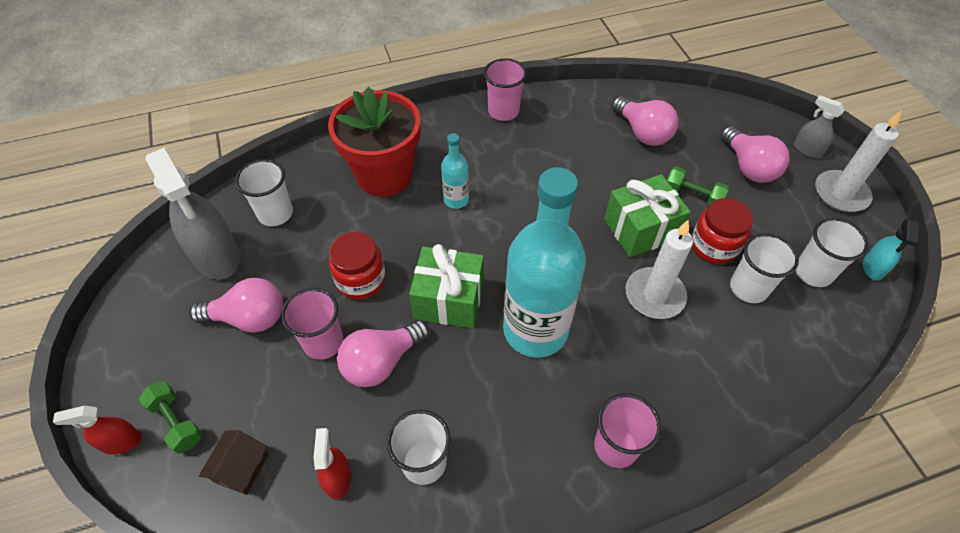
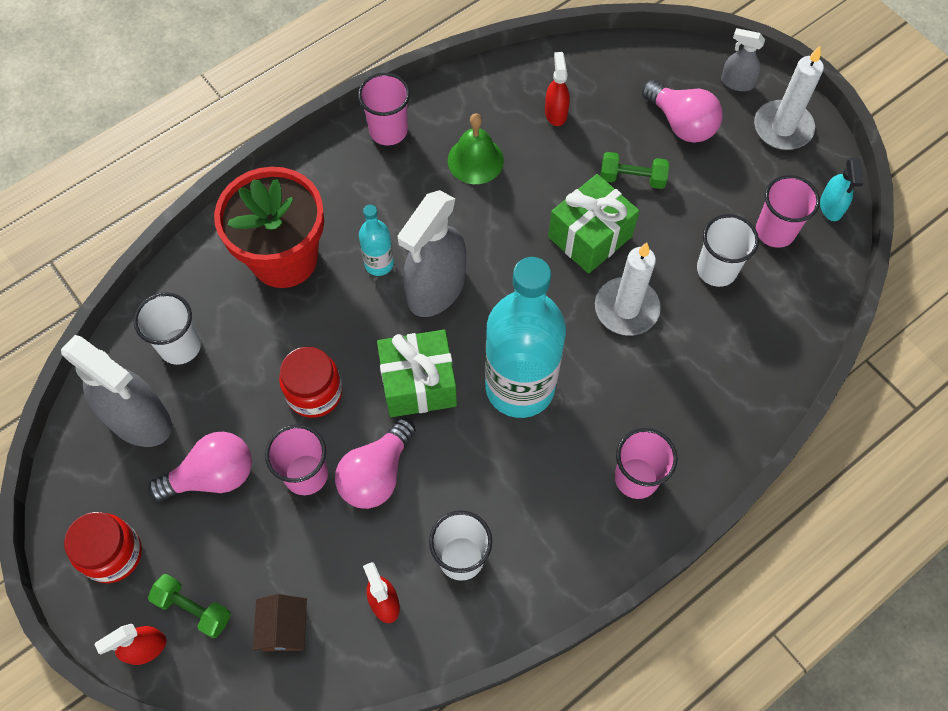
camera: 20 degrees left, 10 degrees up
(494, 231) = (436, 288): none -> grey spray bottle
(564, 148) = (475, 160): none -> green bell
(642, 132) = (556, 113): pink light bulb -> red spray bottle
(714, 246) = (670, 232): red jar -> red jar (113, 554)
(813, 272) = (775, 231): white cup -> pink cup

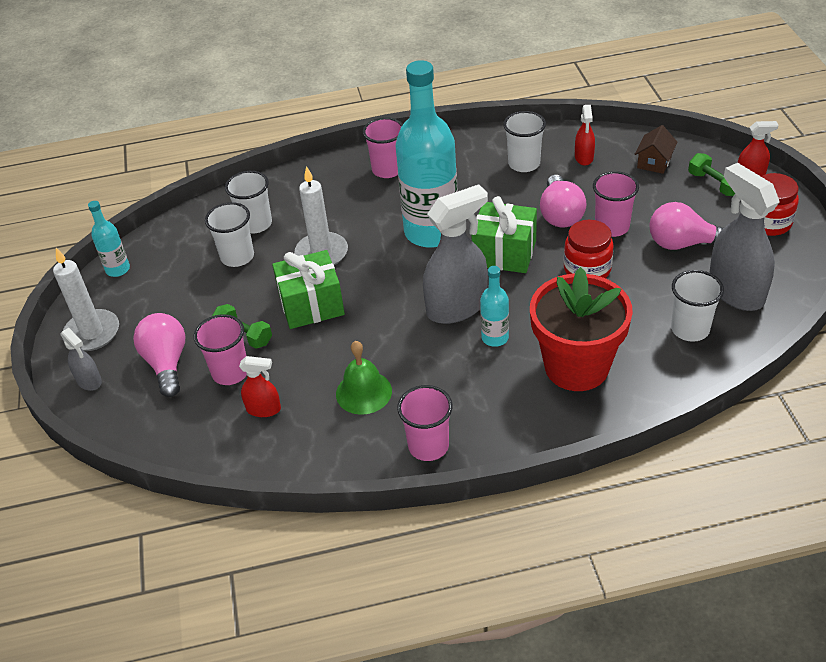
camera: 150 degrees left, 20 degrees down
(376, 474) = (560, 214): pink light bulb -> pink light bulb turned 120 degrees clockwise
(556, 113) = (264, 409): red spray bottle -> red spray bottle turned 105 degrees counterclockwise
(734, 324) = (256, 224): none -> white cup
(775, 231) = (173, 267): pink cup -> pink cup (230, 372)
(831, 207) = (118, 269): turquoise spray bottle -> turquoise bottle

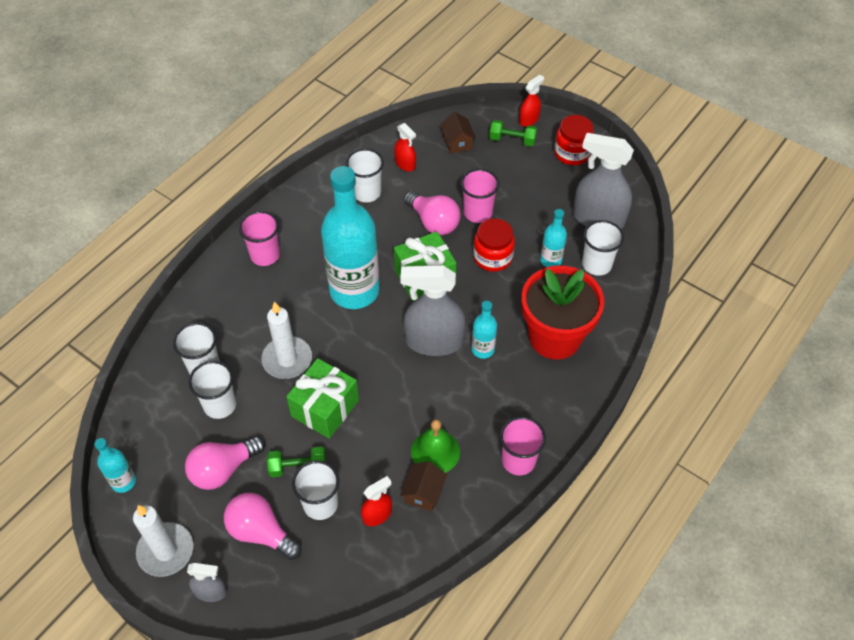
camera: 45 degrees left, 10 degrees up
(230, 372) = (320, 504): pink cup -> white cup
(318, 417) = (423, 493): none -> brown house
(457, 307) = (434, 341): grey spray bottle -> grey spray bottle turned 105 degrees counterclockwise
(644, 301) = (551, 260): none -> turquoise bottle
(683, 244) = (535, 200): pink light bulb -> pink light bulb (223, 469)

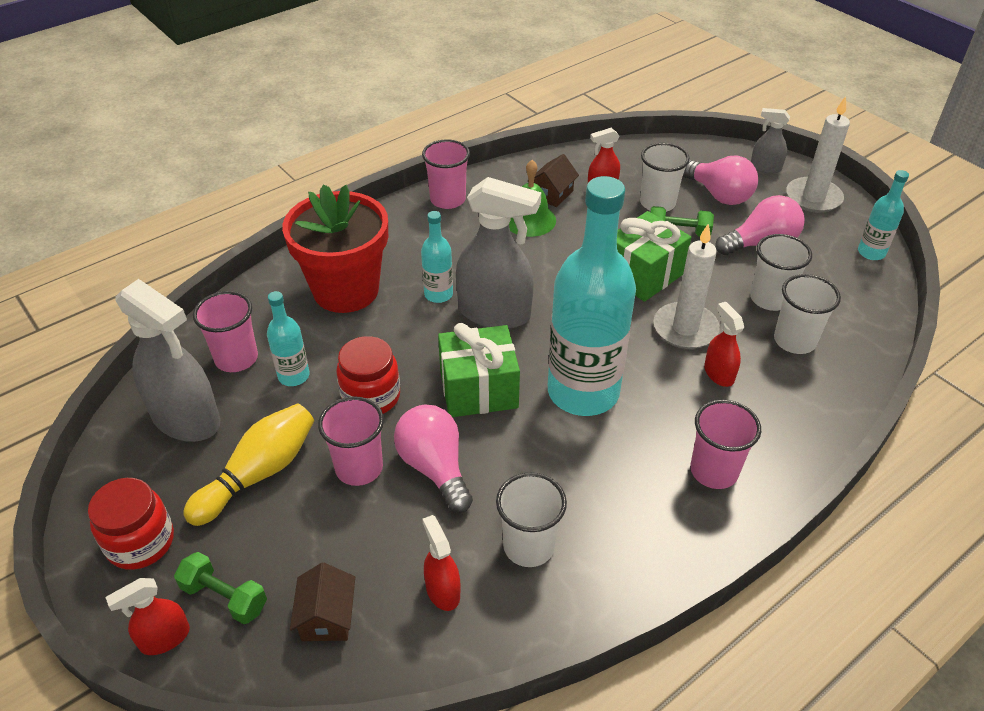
camera: 165 degrees left, 10 degrees down
(262, 325) = (718, 374): none -> red spray bottle
(533, 198) = (258, 474): none -> yellow bowling pin
(596, 264) = (236, 358): white cup -> pink cup

